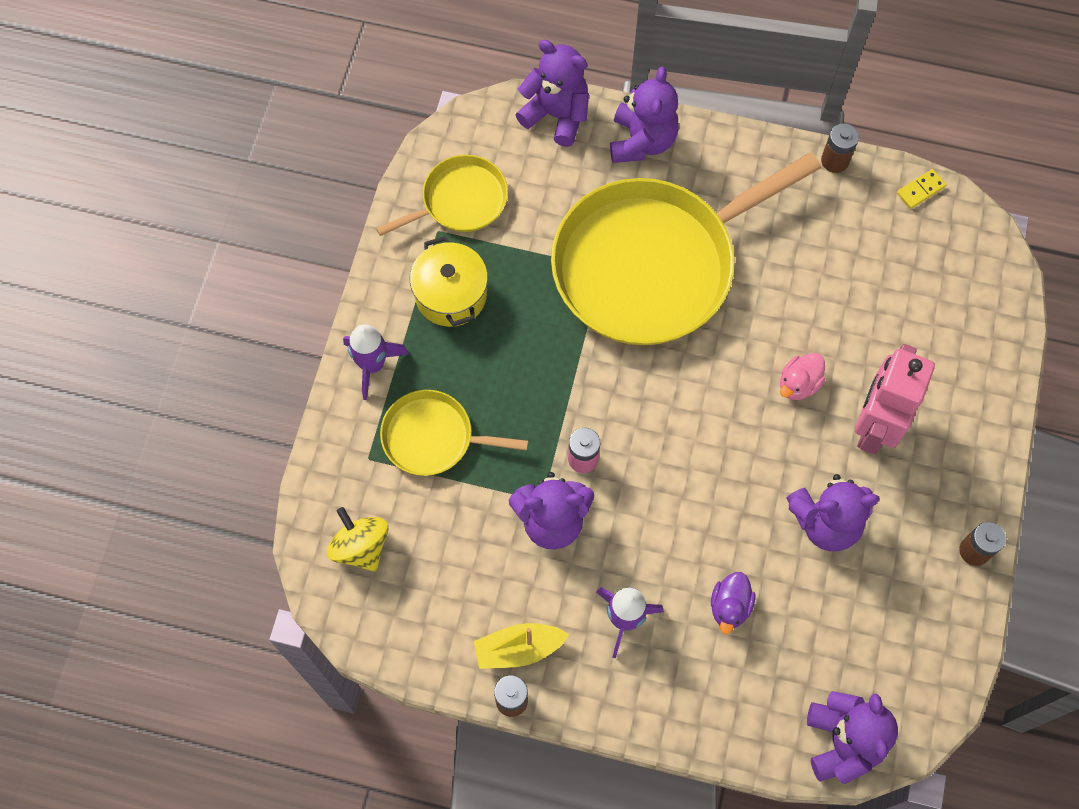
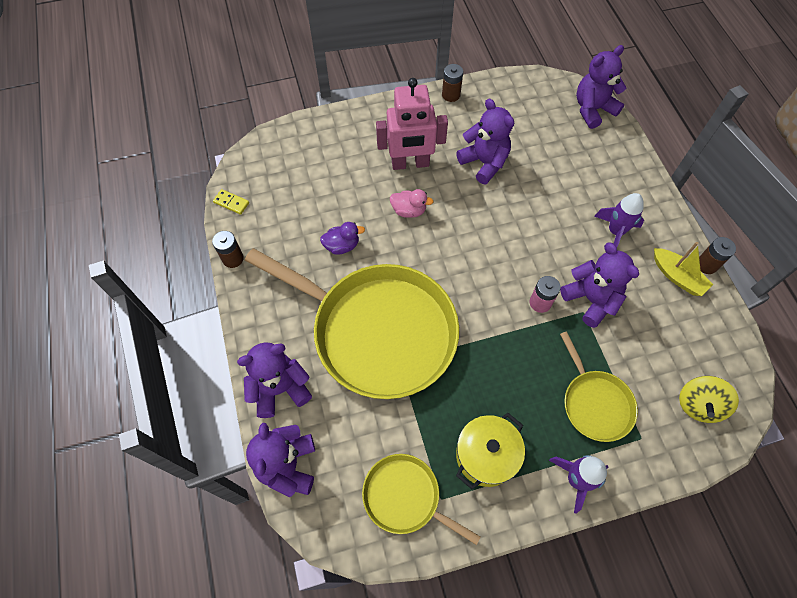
camera: 120 degrees left, 5 degrees down
(730, 606) = (566, 185): purple duck -> purple duck (342, 246)

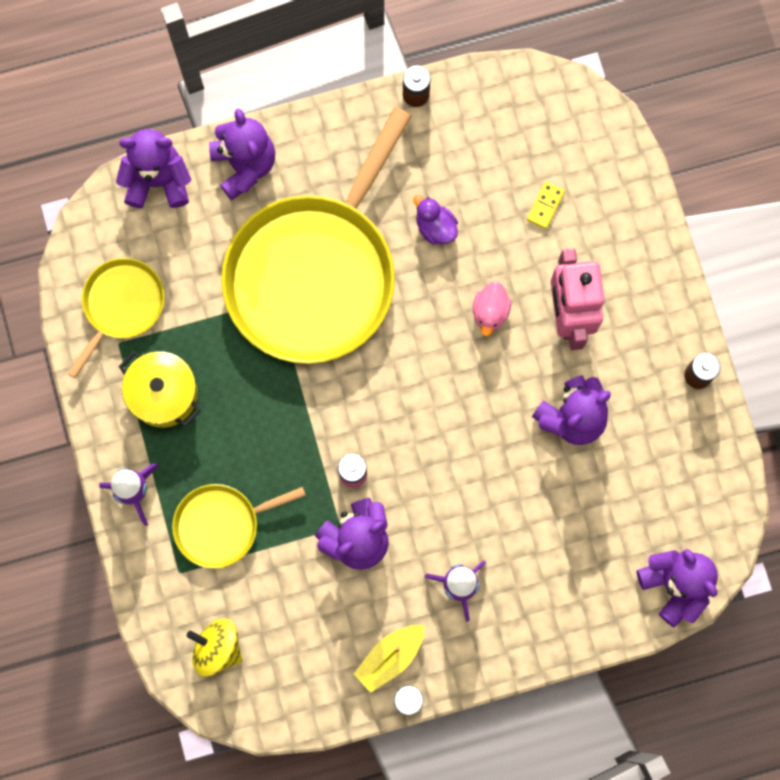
camera: 90 degrees right, 15 degrees up
(231, 203) = (500, 83): yellow domino -> yellow domino (545, 206)
(342, 246) = (435, 227): purple duck -> purple duck turned 150 degrees clockwise

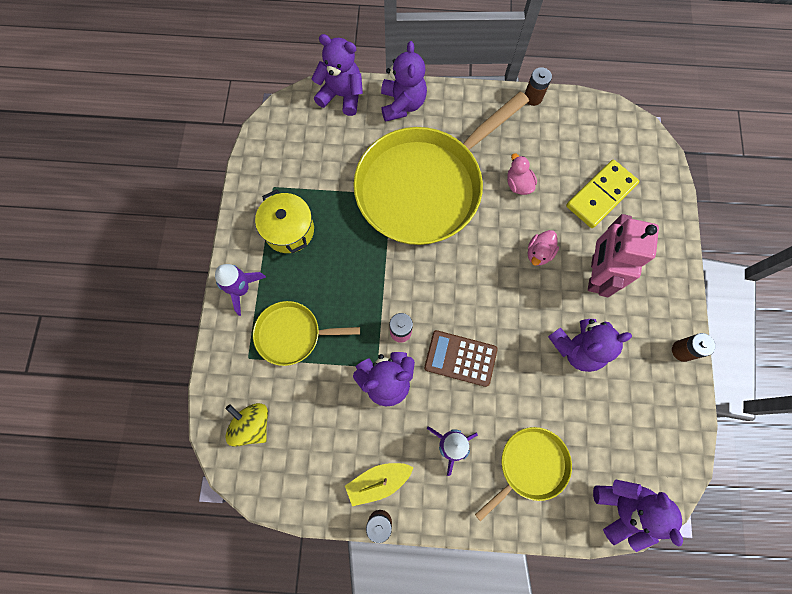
camera: 20 degrees right, 5 degrees down
(121, 305) = (285, 163): yellow pan -> yellow pan (530, 465)
(435, 227) = (518, 184): purple duck -> pink duck
(436, 480) = (460, 358): none -> brown calculator
(545, 206) = (601, 195): yellow domino -> yellow domino, size x2.17

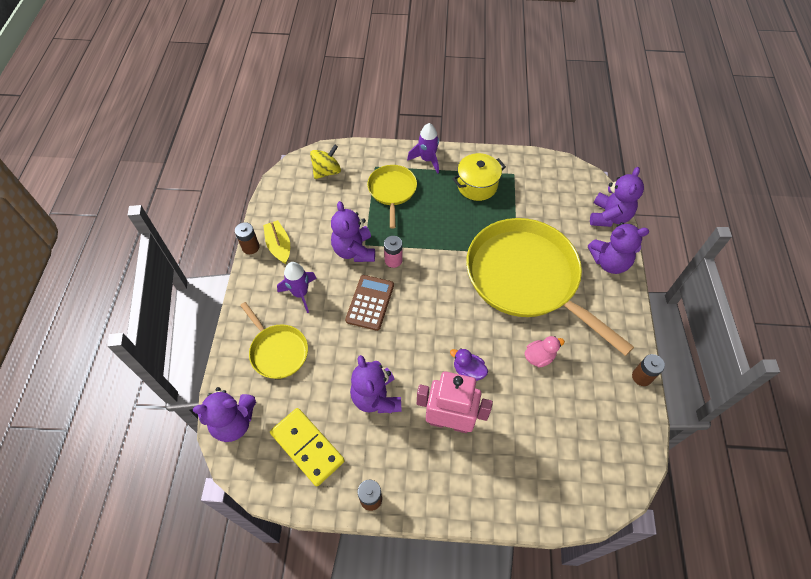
camera: 90 degrees right, 15 degrees down
(539, 253) = (468, 371): pink duck -> purple duck
(601, 195) = (536, 435): yellow domino -> yellow domino (307, 447)

